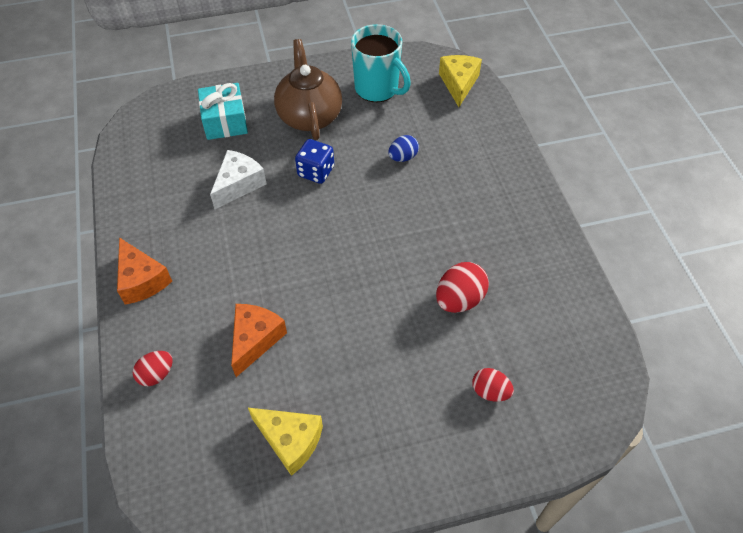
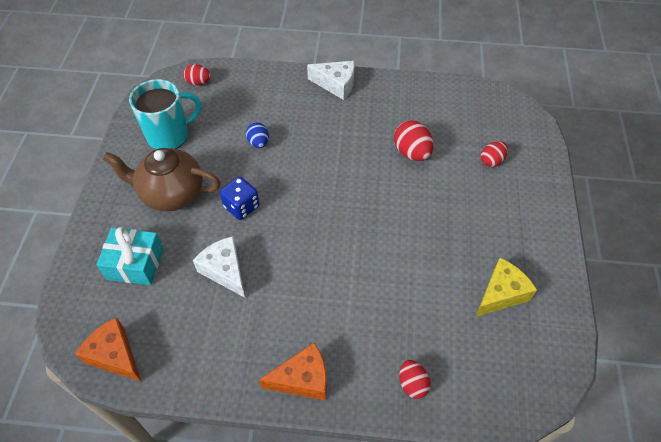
camera: 70 degrees left, 0 degrees up
(255, 340) = (402, 297): orange cheese -> orange cheese (114, 355)
(458, 84) = (198, 82): yellow cheese -> red egg
(526, 197) = (336, 84): none -> white cheese

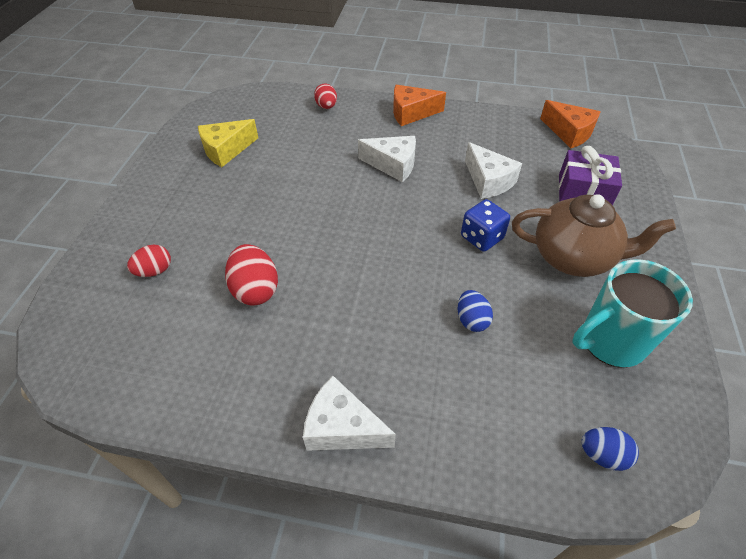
camera: 175 degrees left, 5 degrees down
(135, 264) = (583, 192): turquoise gift -> purple gift
(198, 82) = (602, 455): red egg -> blue egg
(320, 285) = (393, 165): none -> white cheese

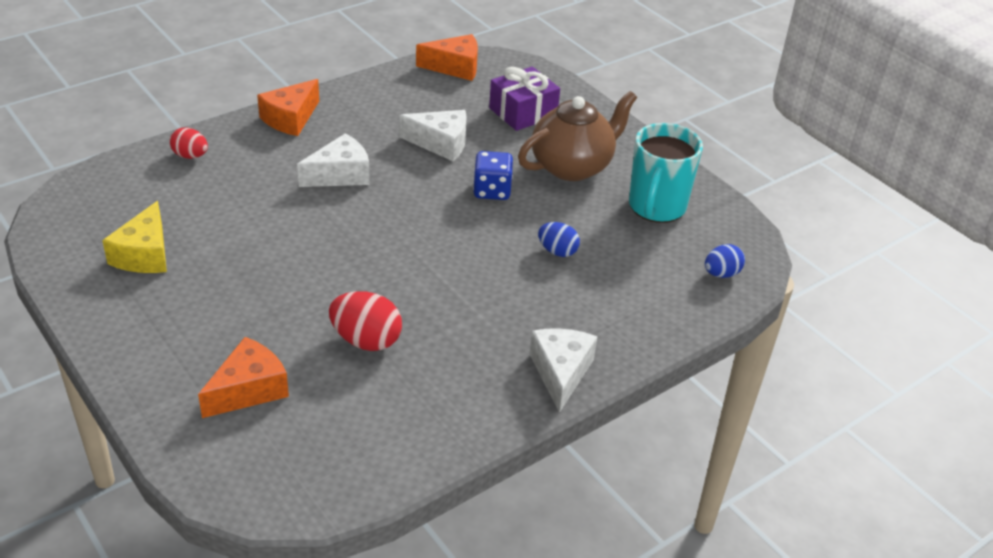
camera: 50 degrees left, 10 degrees down
(155, 271) = (249, 389): red egg -> orange cheese
(342, 427) = (560, 372): white cheese -> white cheese turned 120 degrees clockwise

